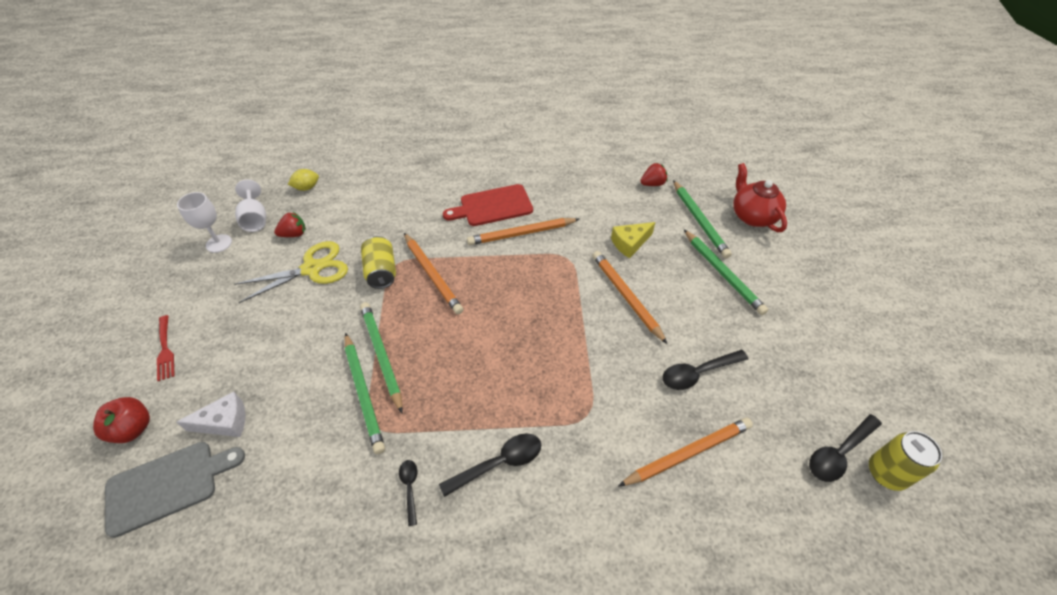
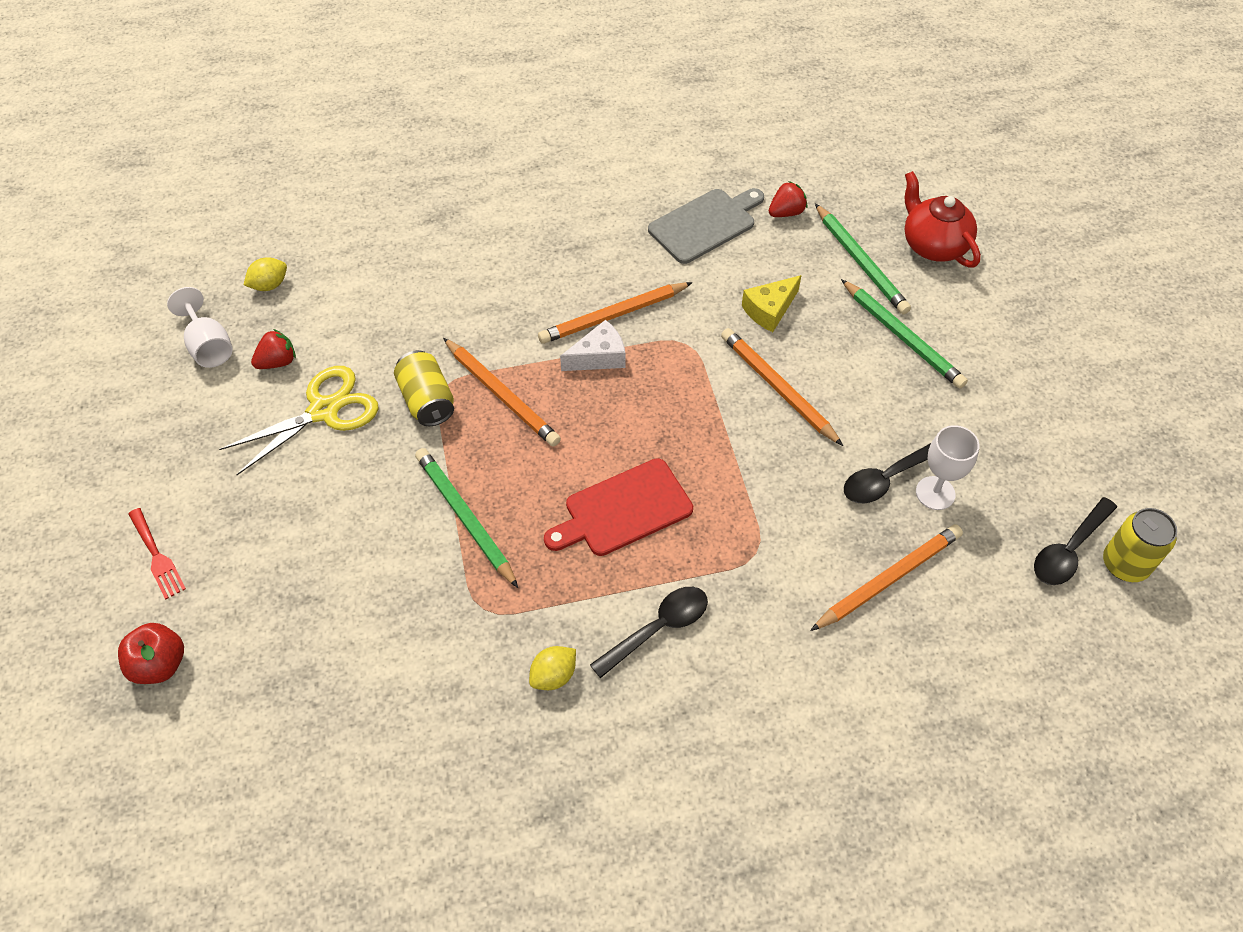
camera: 10 degrees left, 5 degrees up
(167, 485) = (238, 724): grey cutting board -> grey cutting board (705, 224)
(219, 243) = (168, 392): white goblet -> white goblet (935, 493)
(225, 422) = (282, 636): white cheese -> white cheese (599, 357)
(363, 393) = (457, 571): green pencil -> none
(410, 488) = (553, 676): black spoon -> yellow lemon
(493, 206) = (561, 278): red cutting board -> red cutting board (623, 510)

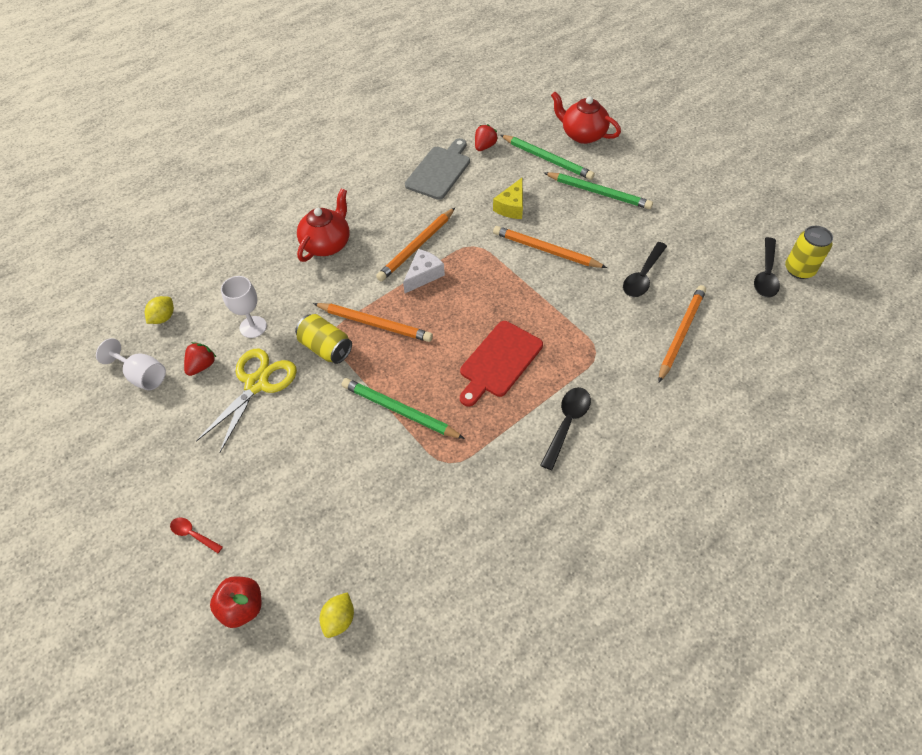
camera: 25 degrees left, 0 degrees up
(157, 557) = (193, 534): red fork -> red spoon
(506, 268) = (327, 244): none -> red teapot
(553, 676) = (521, 483): yellow lemon -> yellow lemon (339, 619)
(935, 493) = (674, 273): white goblet -> white goblet (253, 327)

